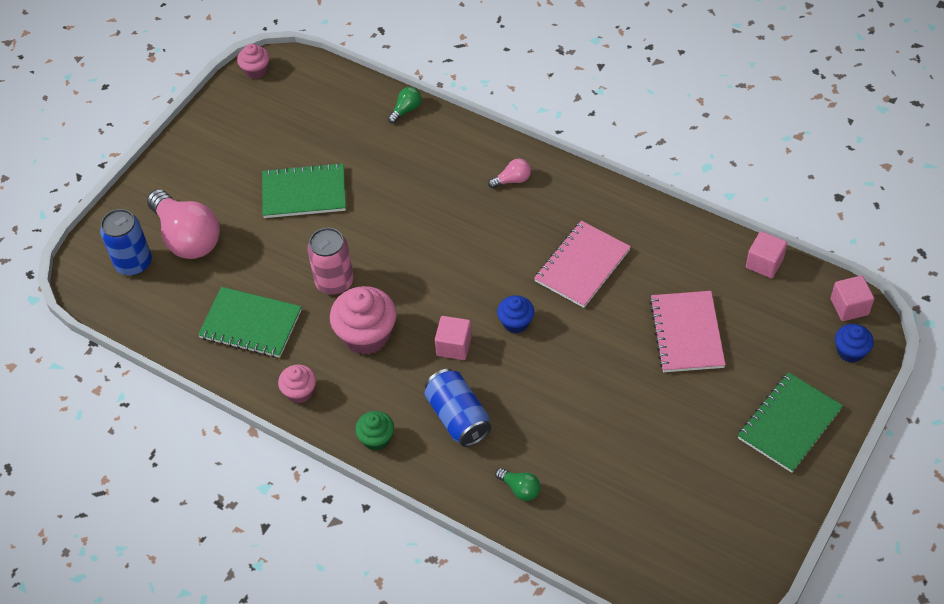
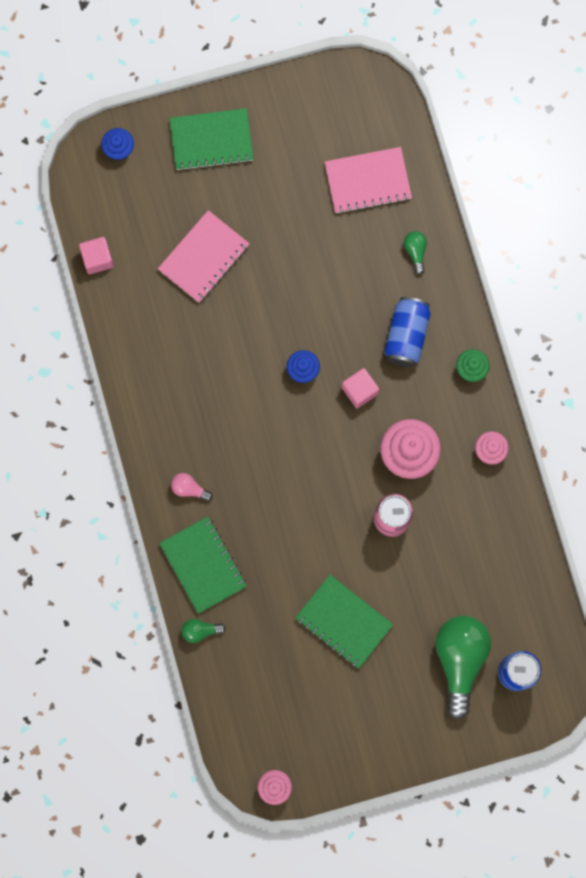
camera: 140 degrees left, 25 degrees up
(187, 237) = (460, 660): pink light bulb -> green light bulb
(251, 324) = (477, 537): green notebook -> green notebook (203, 565)
(582, 266) = (215, 371): pink notebook -> pink notebook (368, 181)
(849, 307) = (82, 178): pink cube -> none

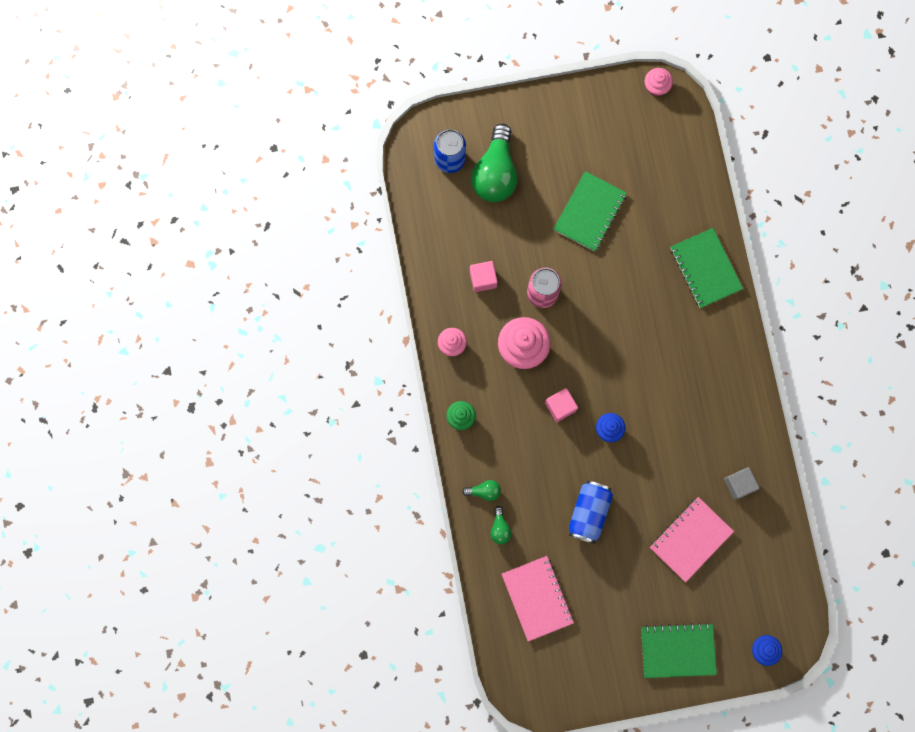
camera: 175 degrees left, 0 degrees up
(97, 259) = (786, 546): pink cube -> pink cube (483, 279)
(153, 321) = (739, 484): none -> grey cube
(189, 488) = (714, 334): pink light bulb -> none
(200, 630) = (710, 215): green light bulb -> green light bulb (484, 491)
(344, 621) = (589, 212): green notebook -> green notebook turned 75 degrees clockwise
(368, 181) = (537, 598): pink notebook -> pink notebook turned 75 degrees clockwise
(406, 336) = (515, 452): blue can -> blue can (589, 512)

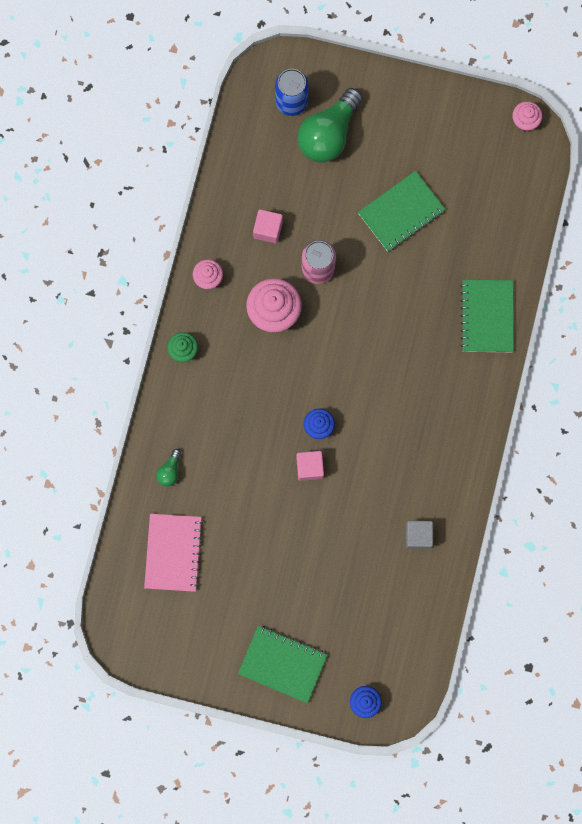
camera: 25 degrees right, 0 degrees up
(484, 491) = (172, 429): green light bulb -> none
(560, 406) = (283, 383): pink cube -> pink cube (310, 467)
(589, 512) = (261, 496): blue can -> none
(690, 539) = (346, 566): pink notebook -> none

